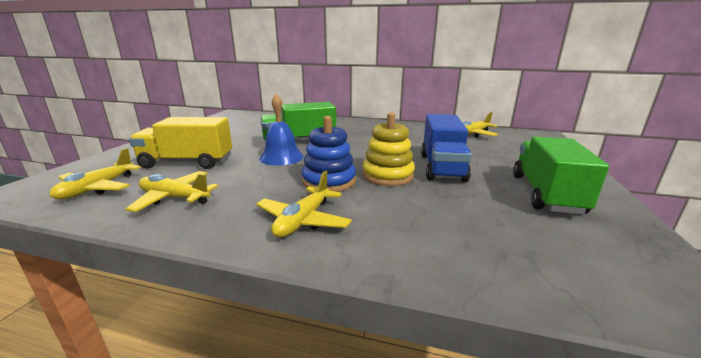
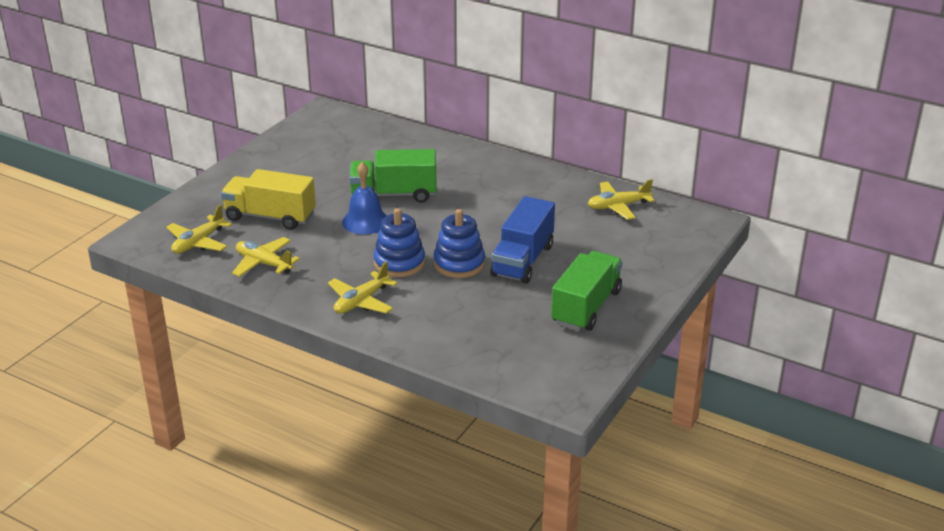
camera: 15 degrees right, 10 degrees up
(388, 175) = (459, 264): yellow stacking toy -> blue stacking toy

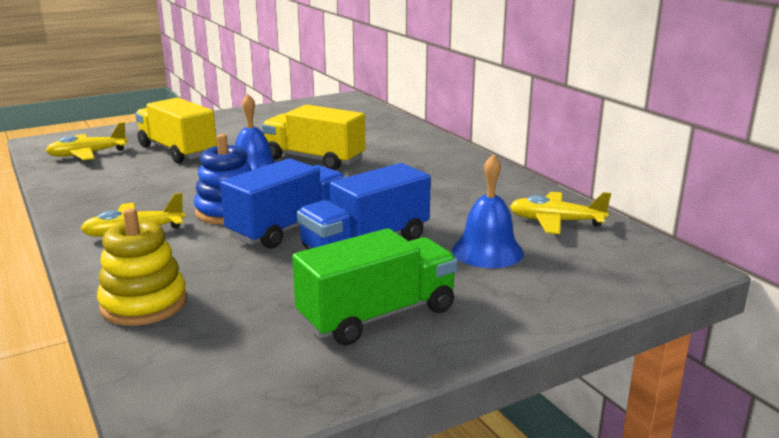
camera: 30 degrees right, 10 degrees down
(264, 263) = (108, 181): yellow plane -> none
(394, 194) = (314, 159): green truck -> yellow truck
(447, 346) = (144, 304): none -> yellow stacking toy
(459, 264) = (289, 228): blue stacking toy -> blue truck
(600, 243) = (487, 251): none -> blue bell

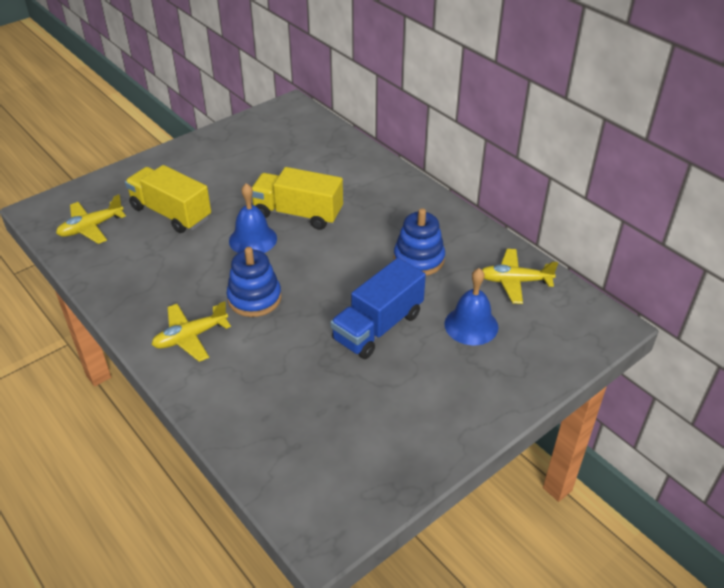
camera: 10 degrees left, 20 degrees up
(144, 304) = (239, 419): yellow stacking toy -> none
(289, 228) = (311, 314): blue truck -> none
(378, 315) = (411, 409): green truck -> none
(439, 198) = (419, 259): none -> blue stacking toy

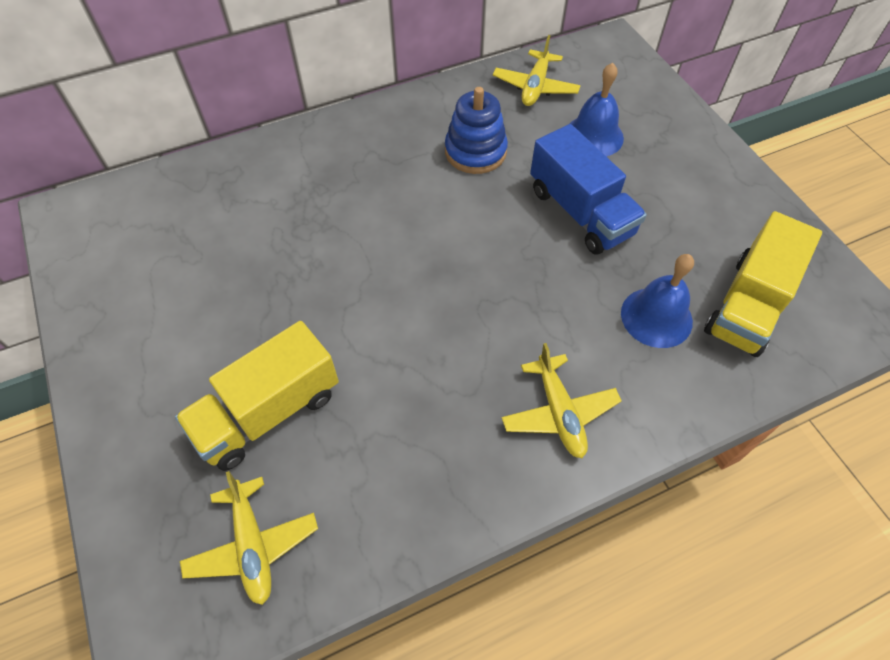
camera: 75 degrees left, 15 degrees up
(253, 239) = (376, 311): blue bell -> blue bell (656, 317)
(254, 298) = (500, 326): blue stacking toy -> none
(298, 214) = (341, 250): yellow truck -> yellow truck (748, 305)

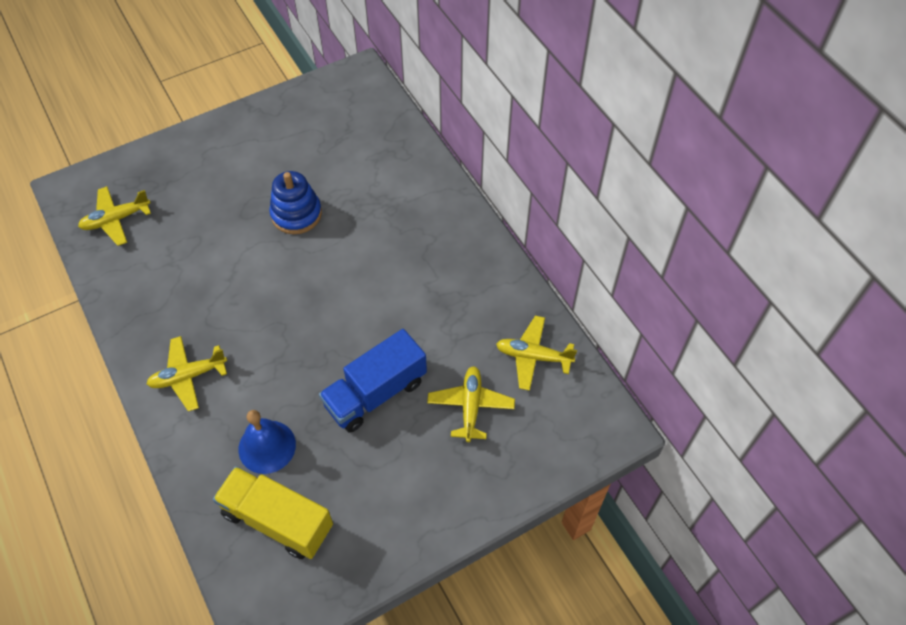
camera: 85 degrees right, 0 degrees up
(268, 412) = (200, 212): yellow truck -> none
(475, 152) = (441, 312): blue stacking toy -> blue stacking toy (296, 214)
(594, 136) = (470, 406): blue bell -> yellow plane

